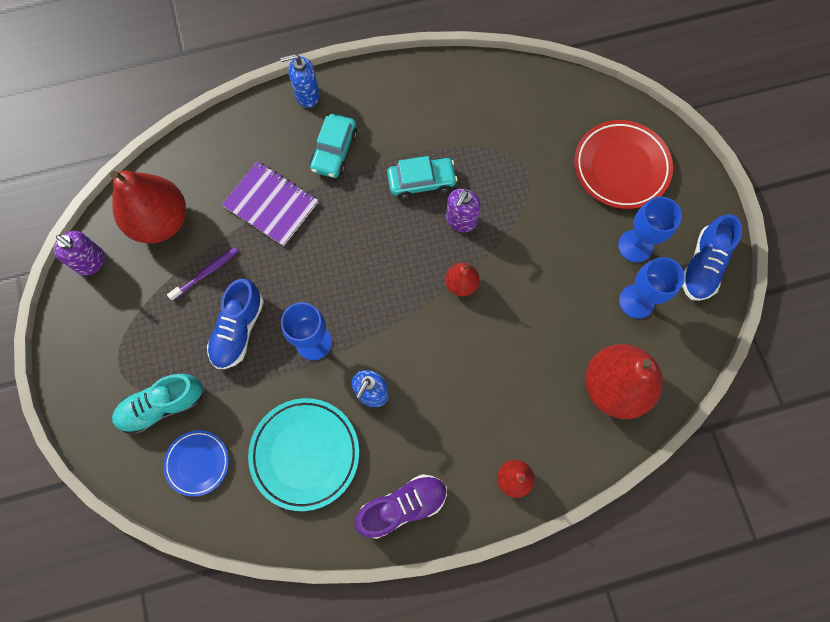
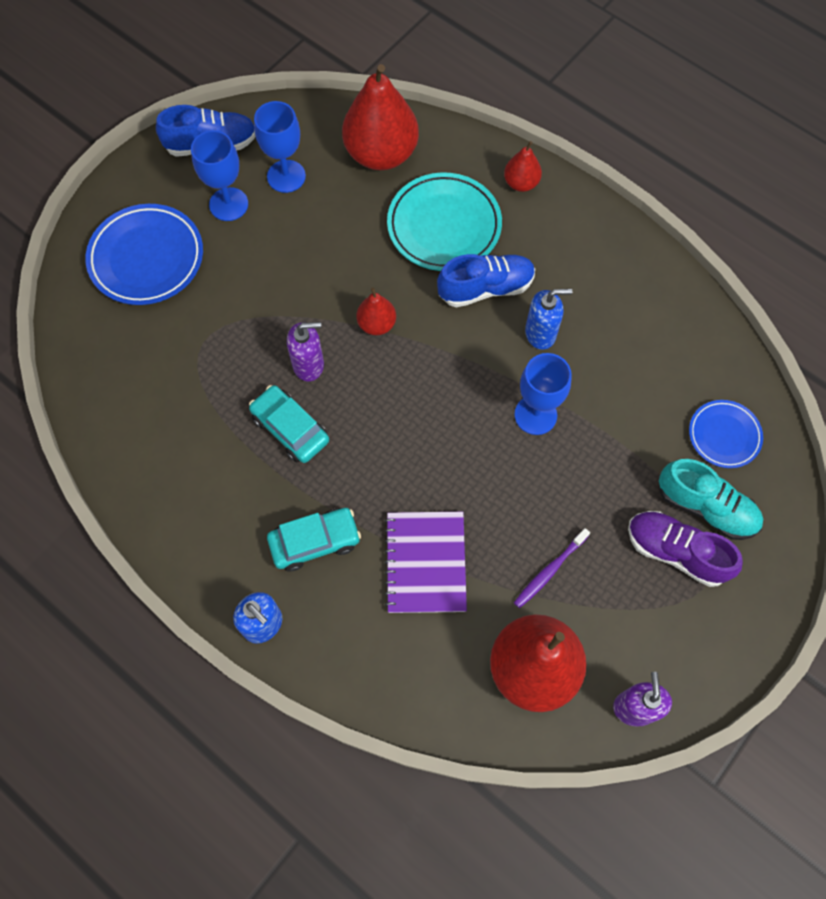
camera: 125 degrees left, 5 degrees down
(206, 273) = (549, 571): purple toothbrush -> purple toothbrush turned 60 degrees counterclockwise
(238, 330) = (580, 493): blue shoe -> blue shoe (485, 288)
(305, 454) = (638, 351): turquoise plate -> turquoise plate (444, 226)
(402, 506) = (612, 249): purple shoe -> purple shoe (676, 552)
(621, 167) = (147, 258): red plate -> blue plate

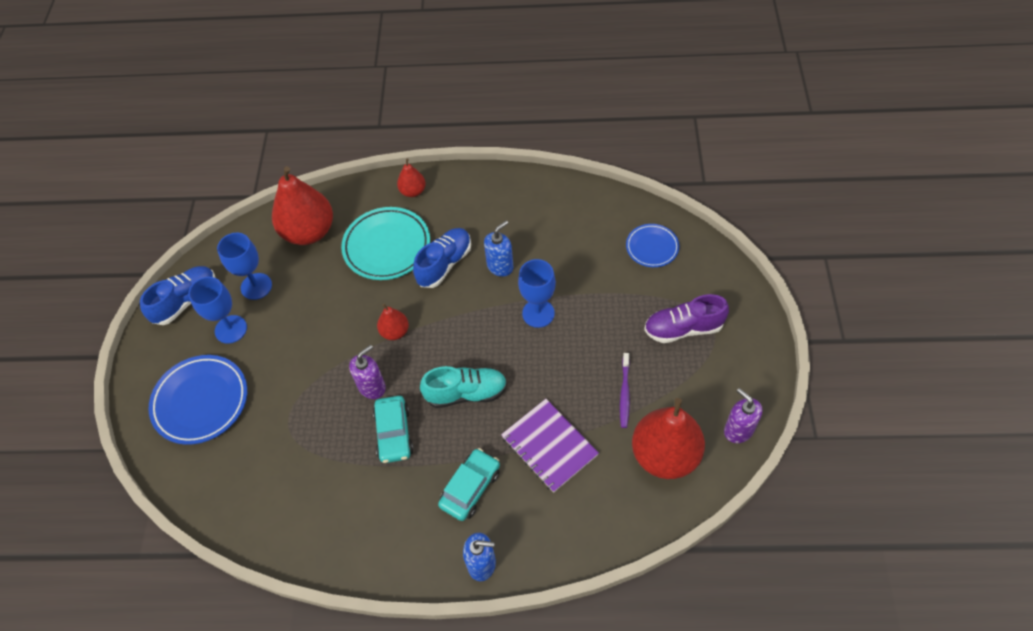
camera: 35 degrees left, 10 degrees down
(290, 429) = (394, 433): turquoise car -> turquoise car turned 105 degrees counterclockwise
(705, 507) = (677, 292): turquoise shoe -> turquoise shoe (466, 393)

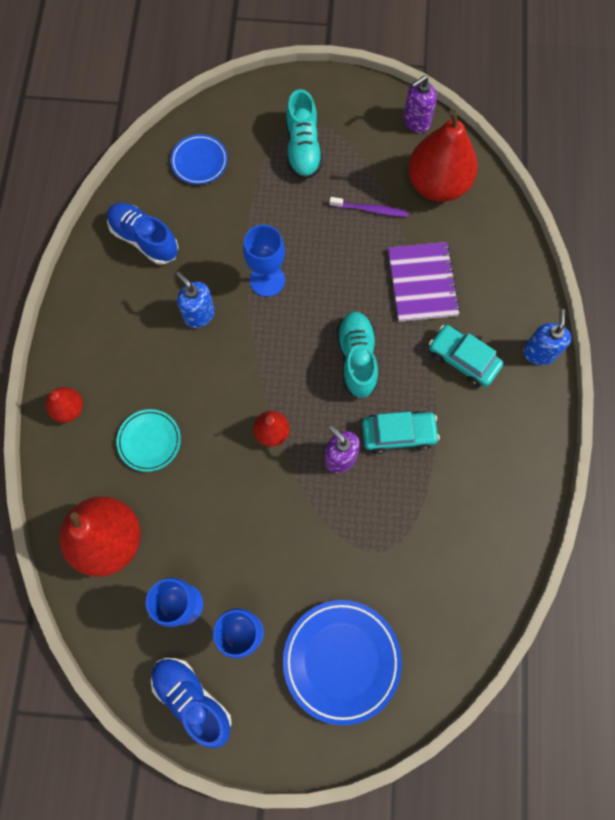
camera: 90 degrees left, 15 degrees up
(387, 246) = (149, 441): turquoise plate -> turquoise plate, size x0.59
(444, 264) = (186, 375): blue shoe -> blue shoe (144, 239)
(549, 446) = (422, 283): purple notebook -> purple notebook turned 60 degrees counterclockwise
(683, 328) = (303, 148): purple shoe -> turquoise shoe

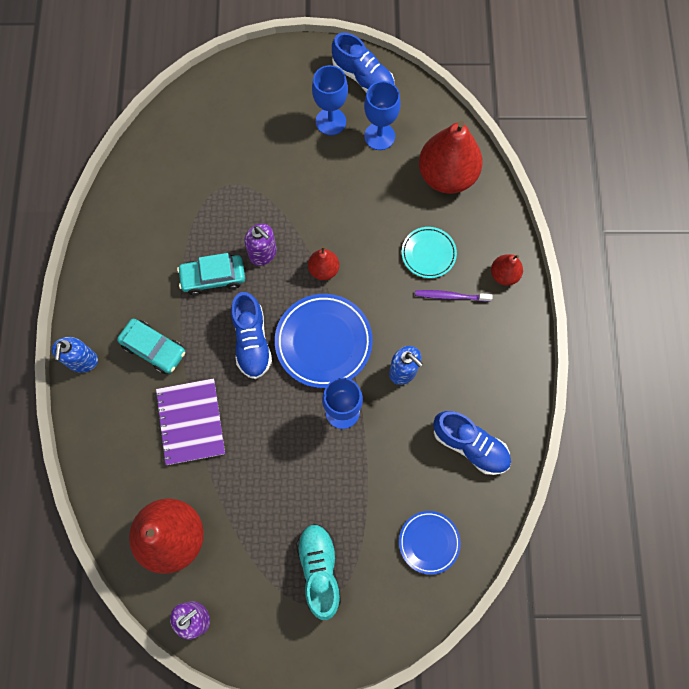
camera: 175 degrees right, 0 degrees up
(341, 660) = (255, 109): blue plate -> blue plate (323, 342)
(357, 358) = (252, 341): turquoise shoe -> blue shoe
(371, 210) = (243, 499): purple toothbrush -> purple toothbrush (450, 296)

